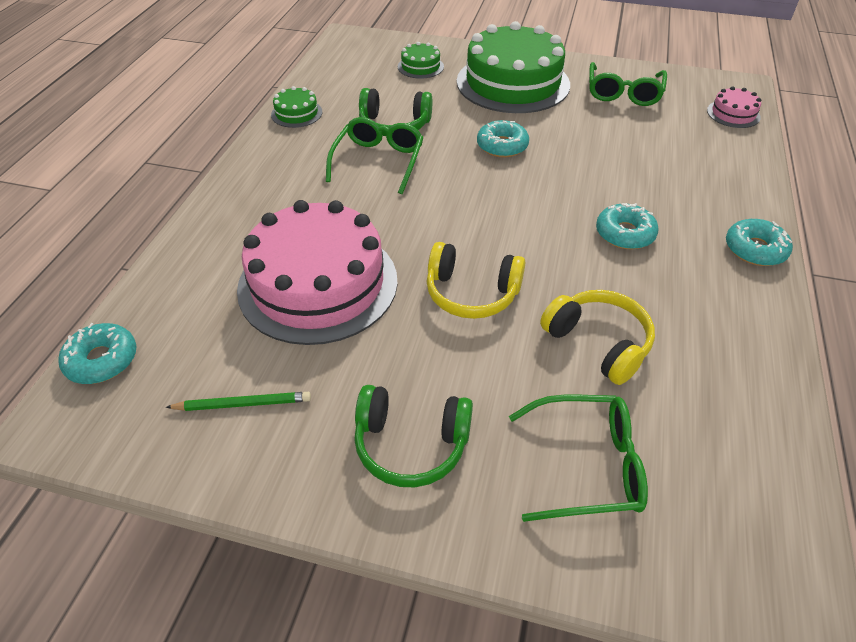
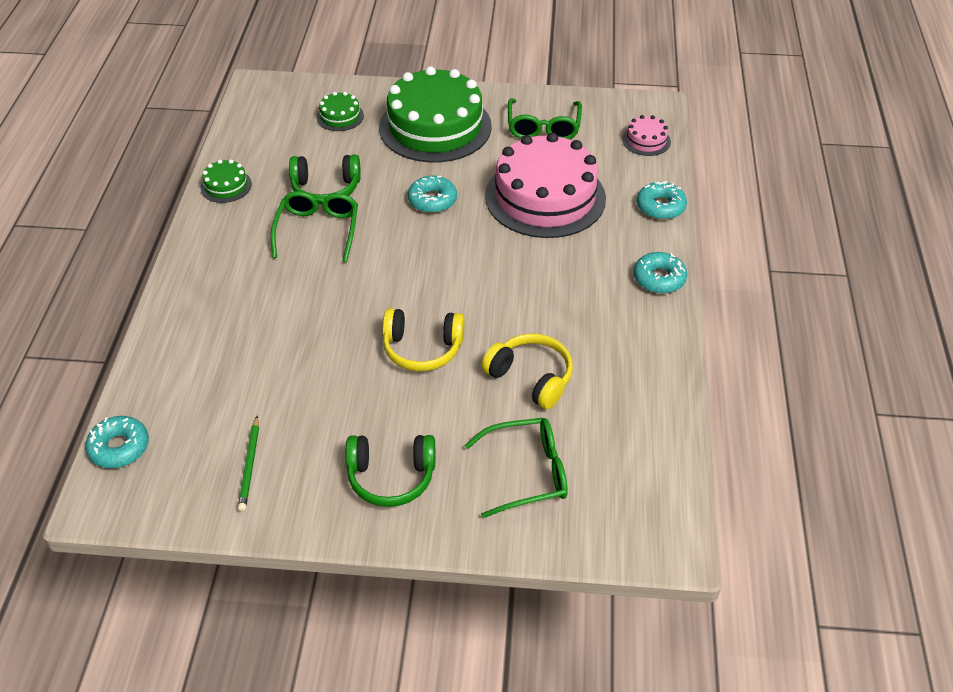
camera: 10 degrees left, 0 degrees up
(243, 404) = (250, 465): green pencil -> green pencil turned 105 degrees clockwise
(318, 284) = (288, 357): pink cake -> pink cake (545, 197)
(624, 233) = (549, 277): turquoise donut -> turquoise donut (660, 207)

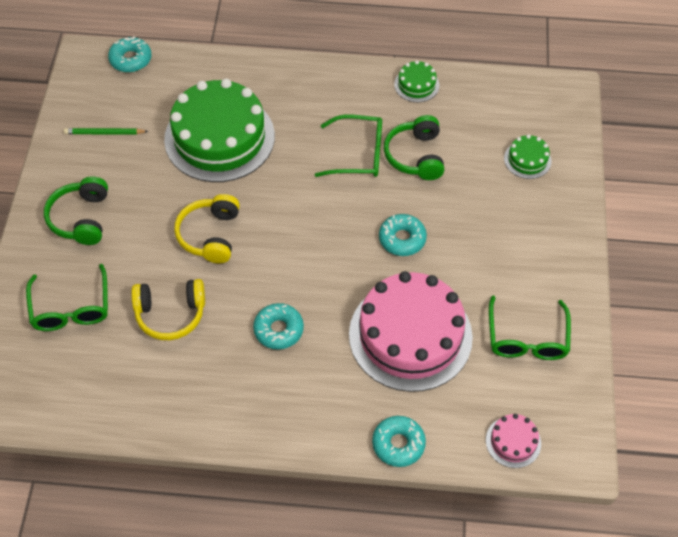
camera: 90 degrees right, 10 degrees up
(435, 127) = (518, 239): green cake -> green cake (219, 137)
(531, 377) = (170, 314): yellow headphones -> yellow headphones turned 45 degrees clockwise
(543, 127) = (527, 339): green glasses -> green glasses turned 90 degrees counterclockwise
(659, 278) = (289, 430): turquoise donut -> turquoise donut (278, 330)

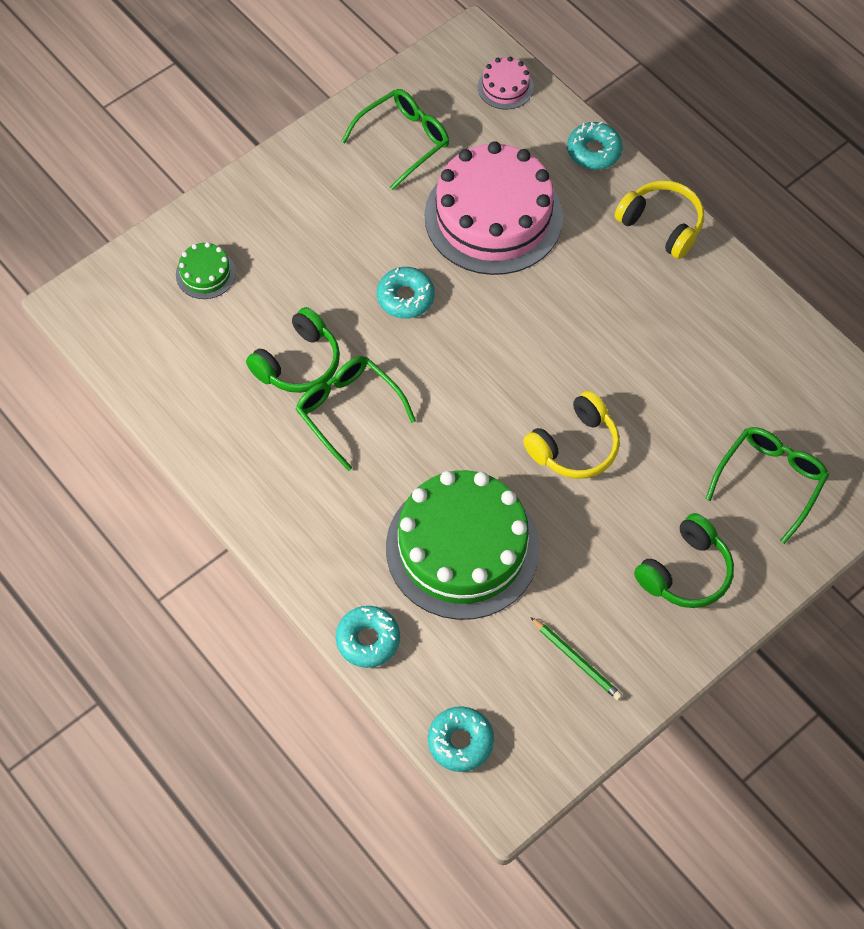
camera: 135 degrees left, 5 degrees up
(170, 314) = (682, 399): yellow headphones -> yellow headphones (662, 225)
(278, 330) = (599, 309): turquoise donut -> turquoise donut (368, 640)
(416, 85) = (203, 436): green cake -> none

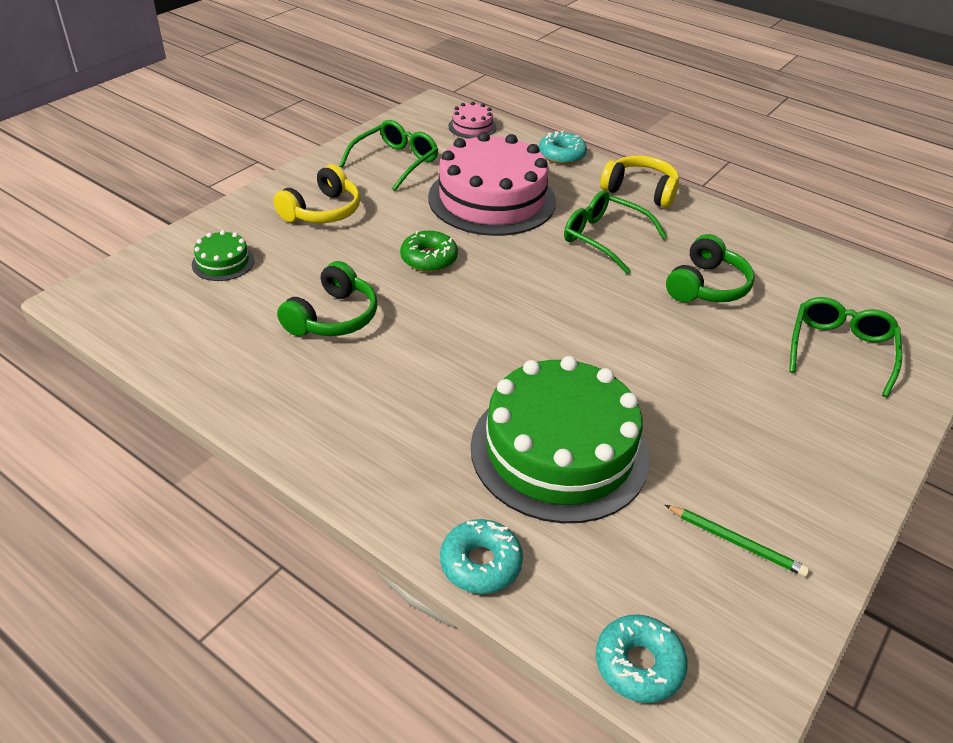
camera: 15 degrees left, 20 degrees down
(348, 410) = (395, 348): green glasses -> green glasses (604, 238)
(405, 297) = (429, 258): turquoise donut -> green donut
(575, 446) = (639, 348): yellow headphones -> yellow headphones (322, 211)
(685, 572) = (806, 437): green headphones -> green headphones (707, 286)

